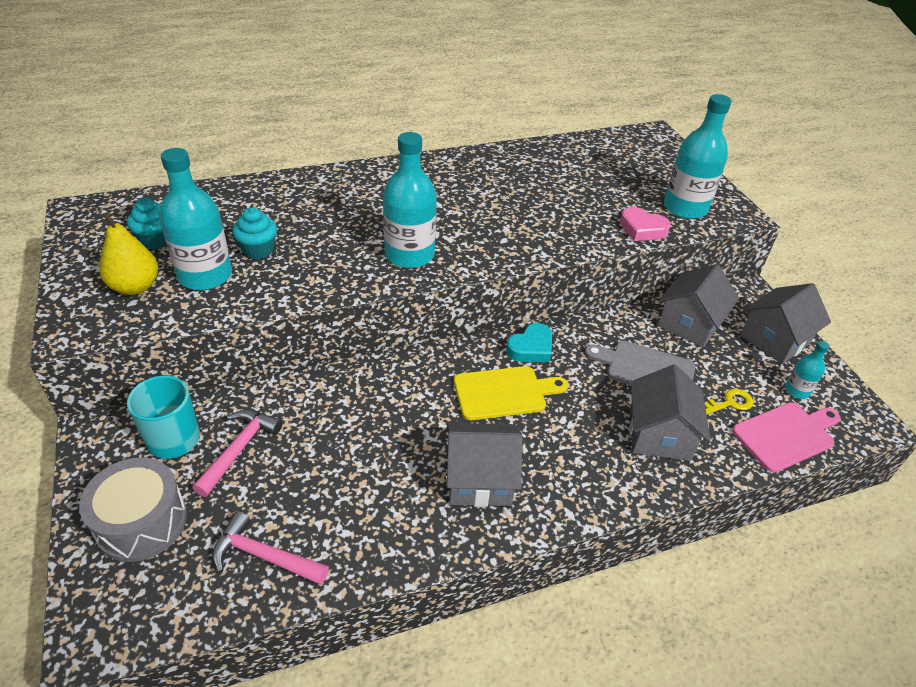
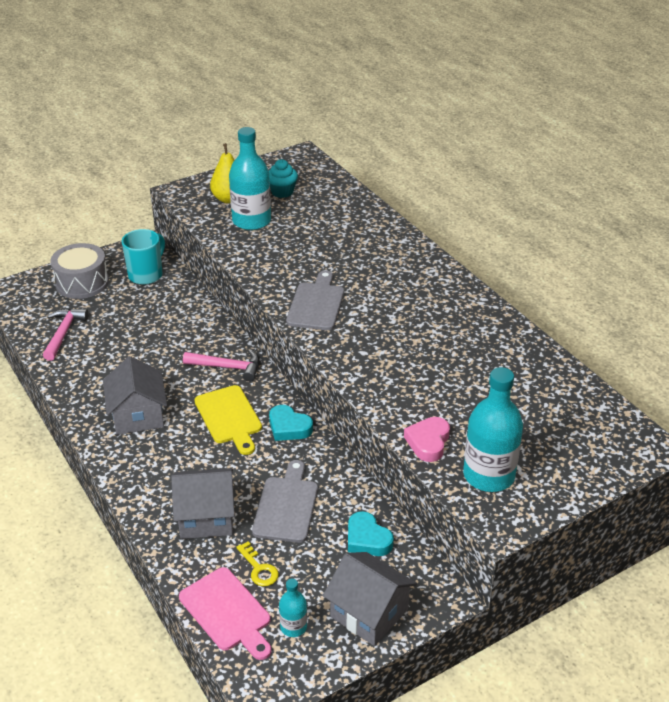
camera: 80 degrees right, 5 degrees down
(239, 449) = (143, 303): pink hammer -> pink hammer (227, 367)
(258, 250) = (290, 234): turquoise cupcake -> none
(409, 255) = (316, 304): turquoise bottle -> grey cutting board
(689, 323) = (367, 539): grey house -> turquoise heart

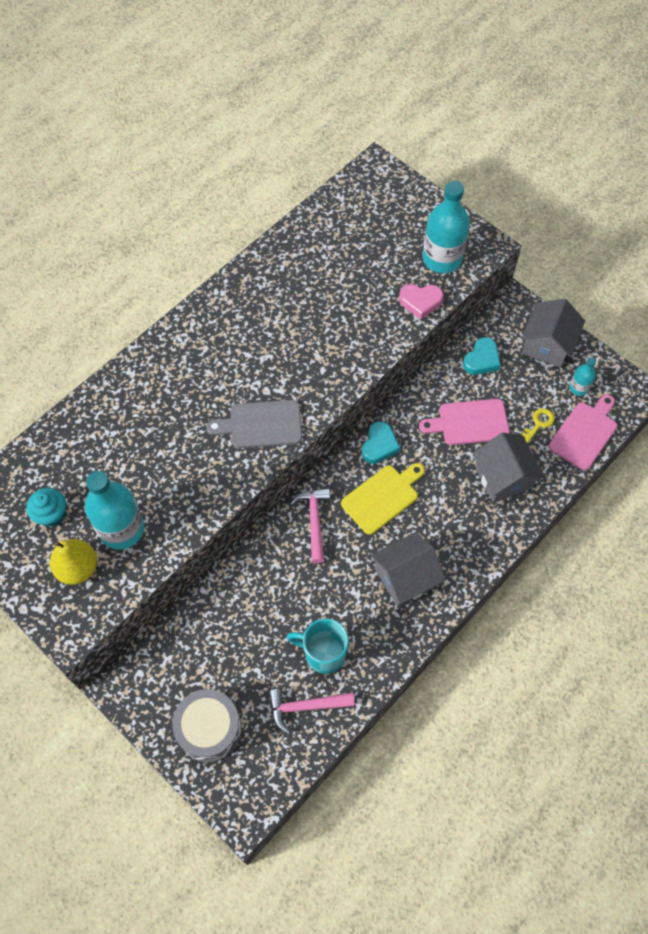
camera: 105 degrees left, 25 degrees up
(146, 275) = (178, 660): turquoise mug -> turquoise mug (323, 653)
(286, 506) = (469, 422): grey cutting board -> pink cutting board

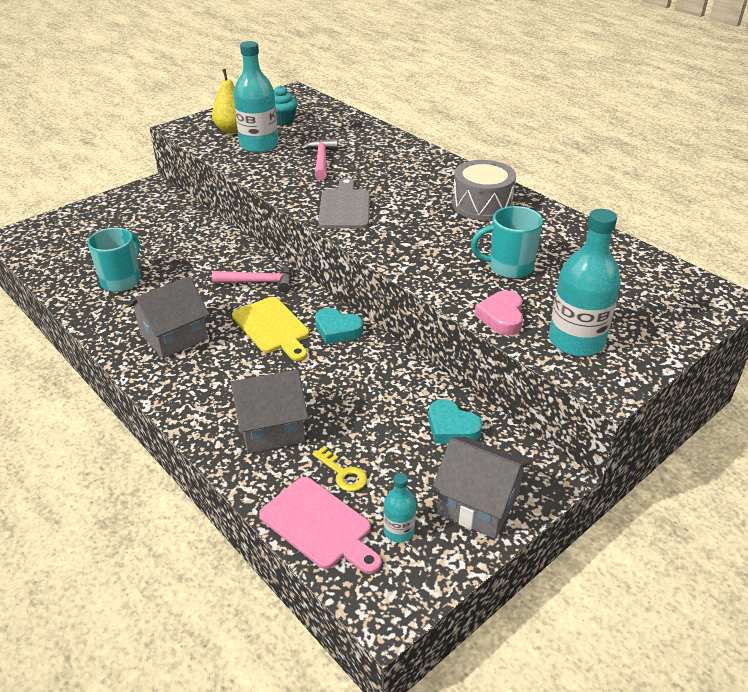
camera: 95 degrees right, 25 degrees down
(209, 729) = (91, 222): grey drum -> grey drum (482, 205)
(305, 706) = (79, 269): pink hammer -> pink hammer (321, 160)
(352, 295) = (509, 267): none -> turquoise mug
(405, 577) = (174, 336): grey house -> grey house turned 75 degrees clockwise
(469, 422) = (356, 405): pink cutting board -> none

